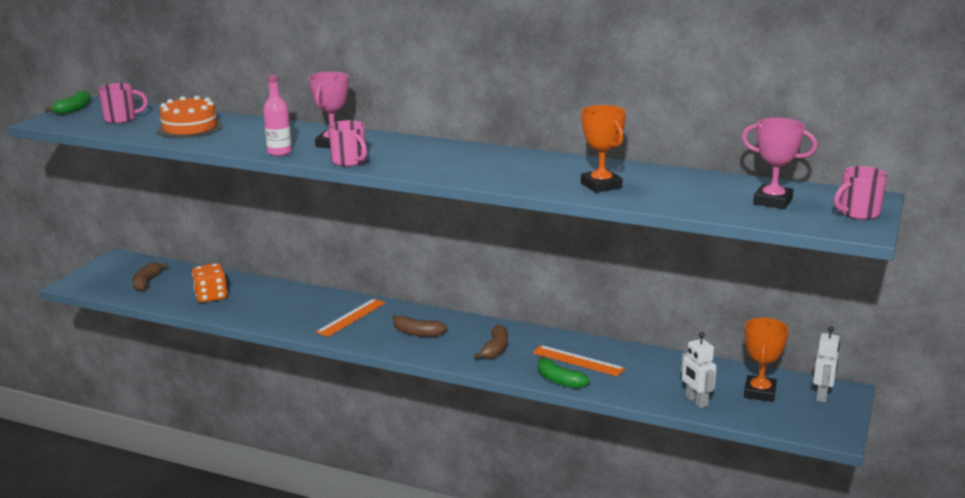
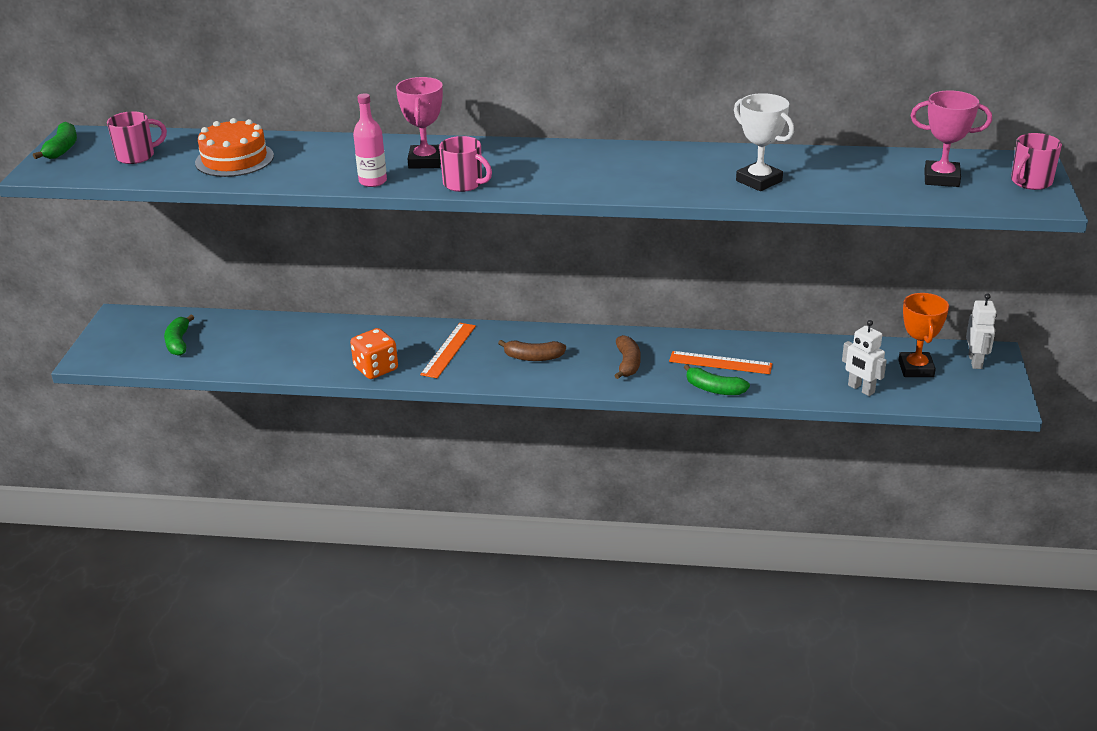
camera: 15 degrees left, 10 degrees up
(147, 282) = (178, 342): brown banana -> green banana
(211, 296) = (269, 349): orange dice -> orange dice (376, 369)
(601, 185) = (759, 181): orange trophy -> white trophy

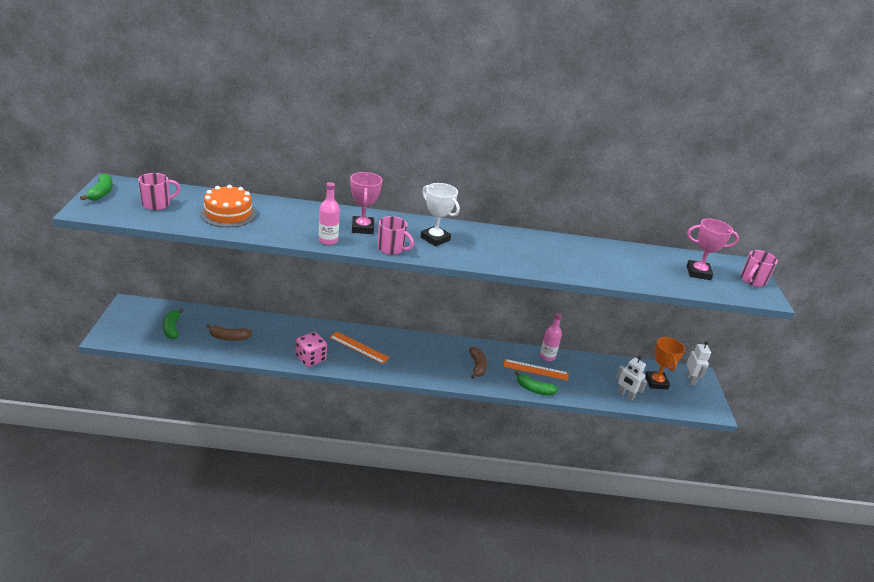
camera: 10 degrees left, 0 degrees up
(376, 369) = (310, 359): orange dice -> pink dice
(448, 350) = (359, 347): orange ruler -> orange ruler turned 75 degrees counterclockwise
(533, 357) = (415, 357): brown banana -> brown banana (229, 337)
(741, 344) = (547, 356): none -> pink bottle
(759, 181) = (585, 264): white trophy -> white trophy (435, 239)

